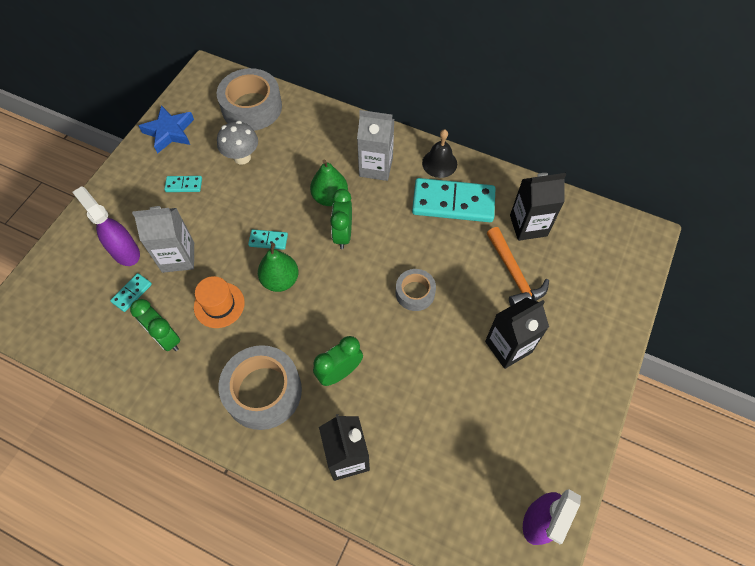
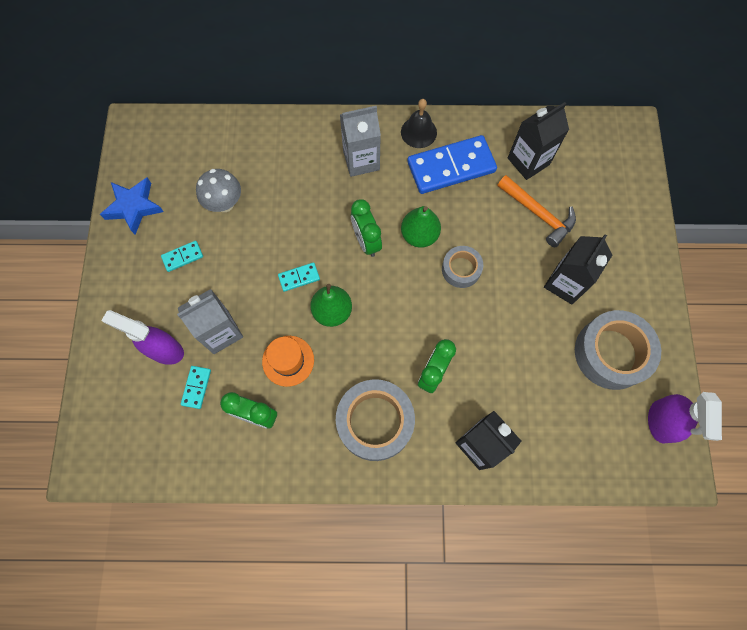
camera: 25 degrees left, 10 degrees up
(252, 107) = (204, 146): grey tape -> grey tape (611, 353)
(330, 197) = (334, 209): green pear -> green pear (419, 235)
(453, 203) = (451, 167): turquoise domino -> blue domino

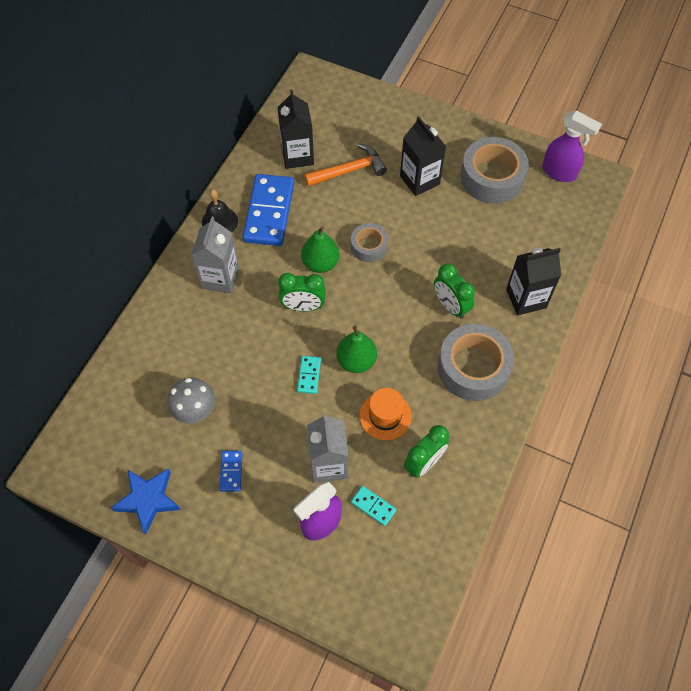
camera: 65 degrees left, 10 degrees down
(182, 257) = (231, 471): turquoise domino -> blue domino

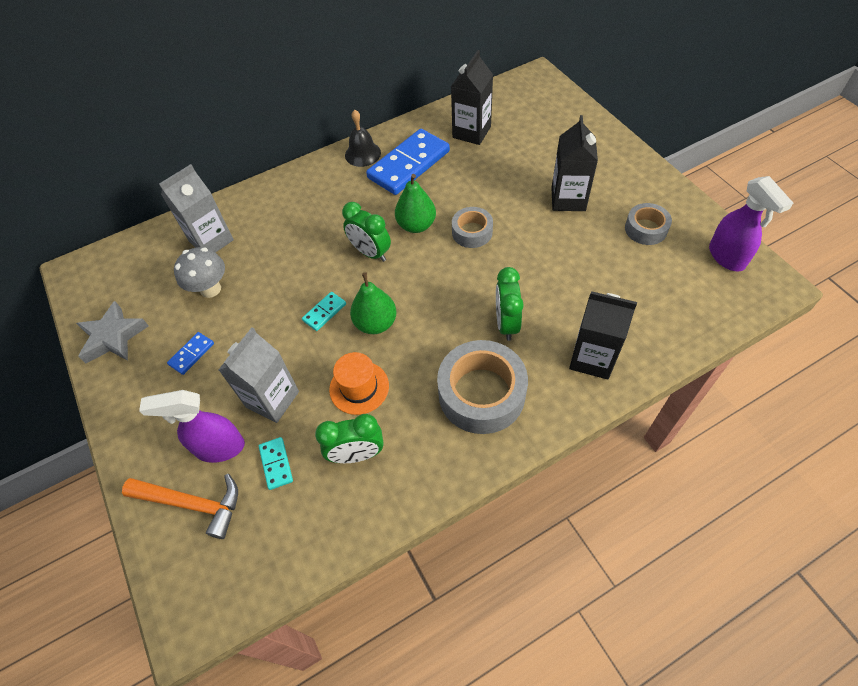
camera: 40 degrees right, 5 degrees down
(148, 500) = (113, 337): blue star -> grey star
(220, 278) = (324, 196): grey carton -> grey carton (211, 240)
(349, 170) = (508, 163): orange hammer -> orange hammer (192, 503)
(492, 177) = (646, 229): grey tape -> grey tape, size x0.56

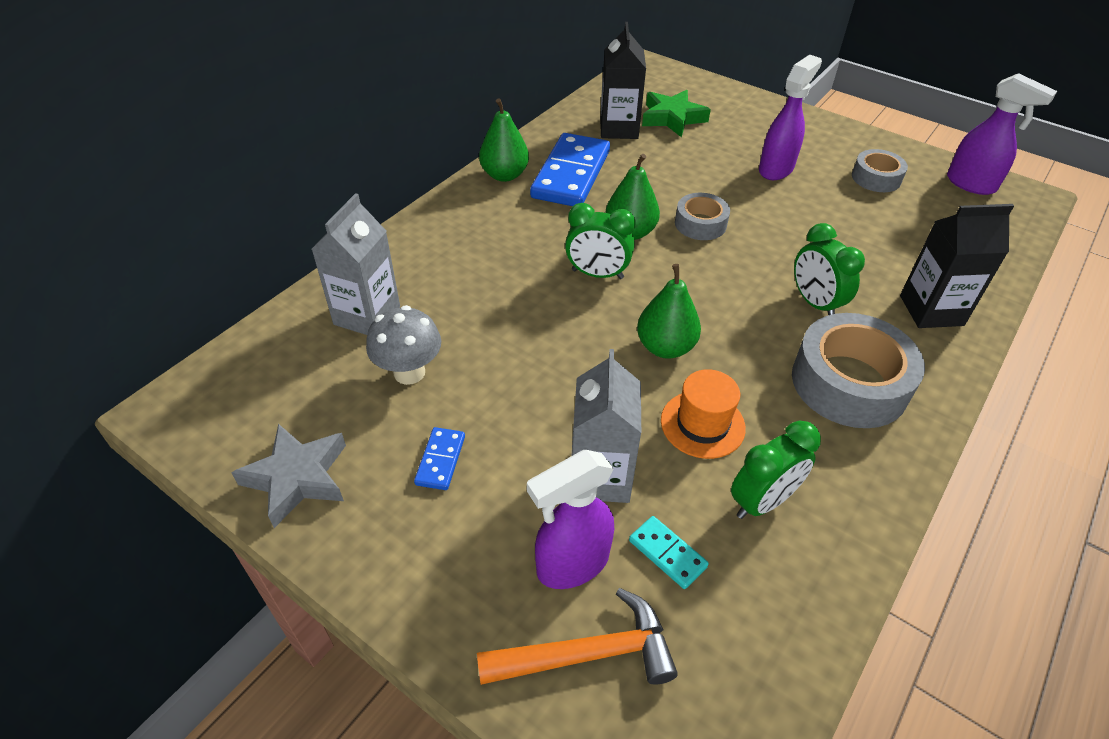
camera: 30 degrees left, 10 degrees down
(324, 312) = (590, 354): turquoise domino -> none
(363, 154) = (504, 175): black bell -> green pear
(520, 132) = (672, 118): none -> green star
(568, 199) = (776, 169): black carton -> purple spray bottle

